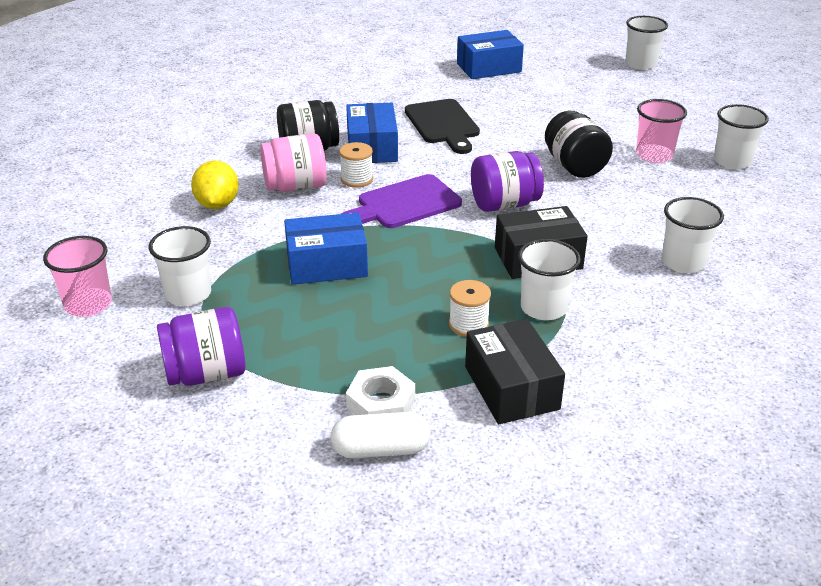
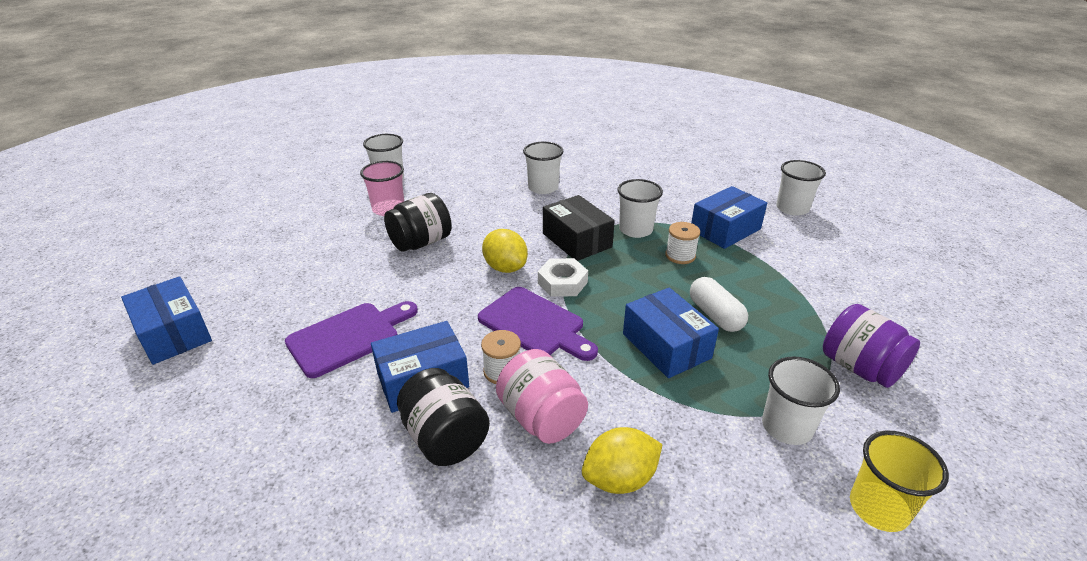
camera: 110 degrees left, 0 degrees up
(88, 304) = (878, 508): pink cup -> yellow cup
(381, 403) = (791, 274): white nut -> white nut (562, 282)
(381, 449) = (827, 264): white capsule -> white capsule (715, 315)
(443, 124) = (348, 337): black cutting board -> purple cutting board
(504, 204) = (505, 267): purple jar -> yellow lemon
(511, 388) = (725, 229): black box -> blue box
(641, 64) = (180, 231): white cup -> white cup (792, 208)

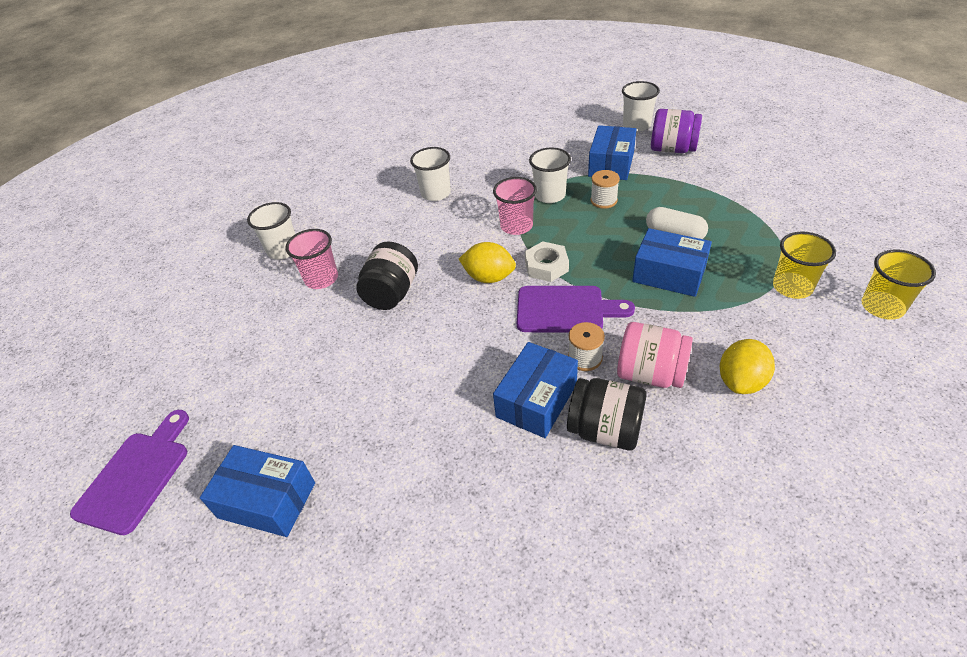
camera: 30 degrees left, 10 degrees up
(348, 337) = (435, 405): purple cutting board -> purple cutting board (136, 476)
(577, 240) = (516, 226): black box -> pink cup
(787, 427) = (792, 287): white cup -> yellow cup
(859, 367) = (790, 224): purple jar -> purple jar (672, 149)

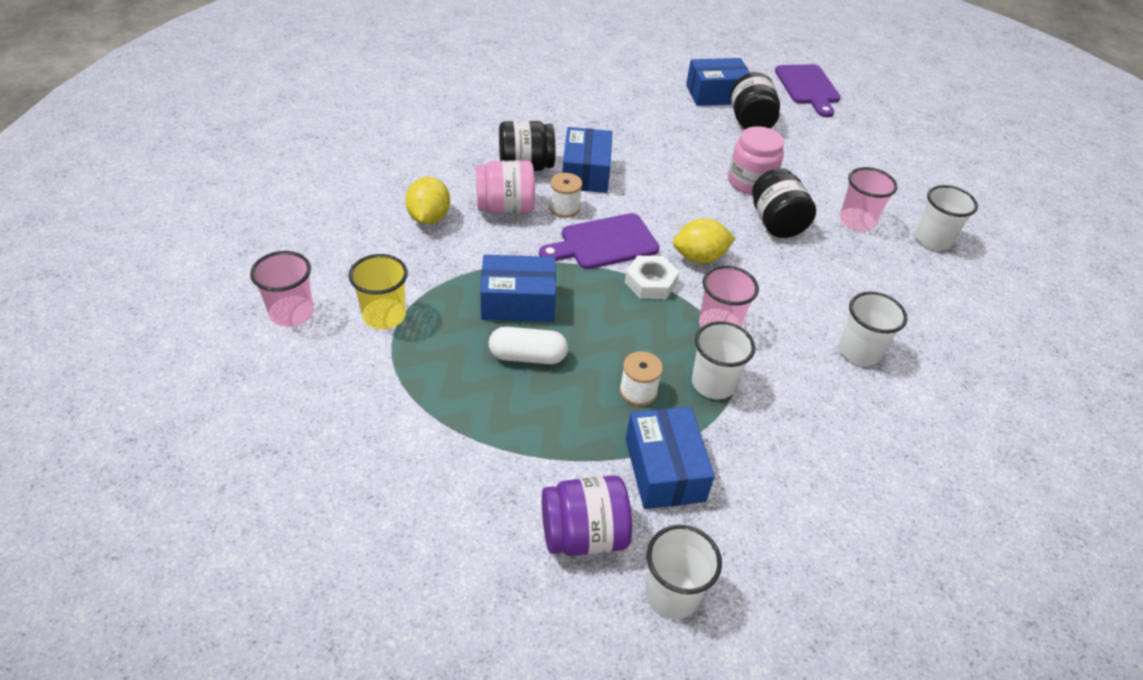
camera: 145 degrees right, 0 degrees up
(279, 430) = (750, 122): none -> black jar
(369, 342) = (750, 182): none -> pink jar
(882, 307) = (292, 313): yellow cup -> pink cup

